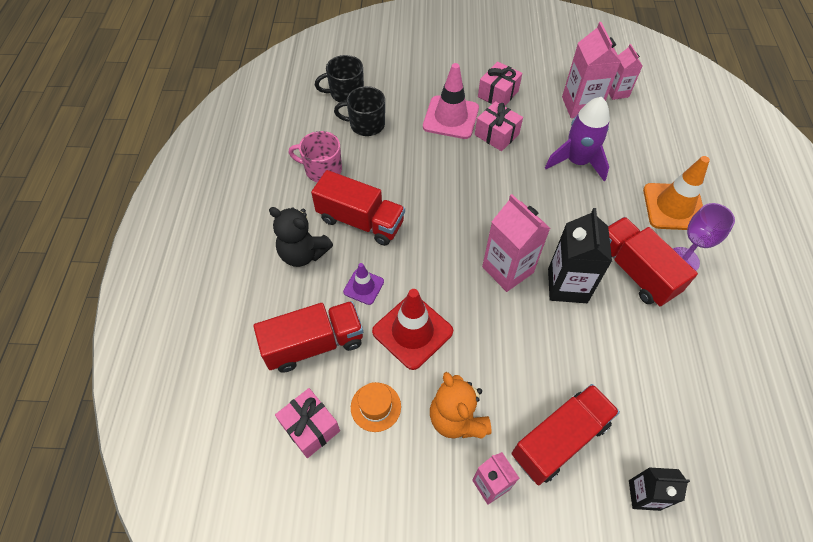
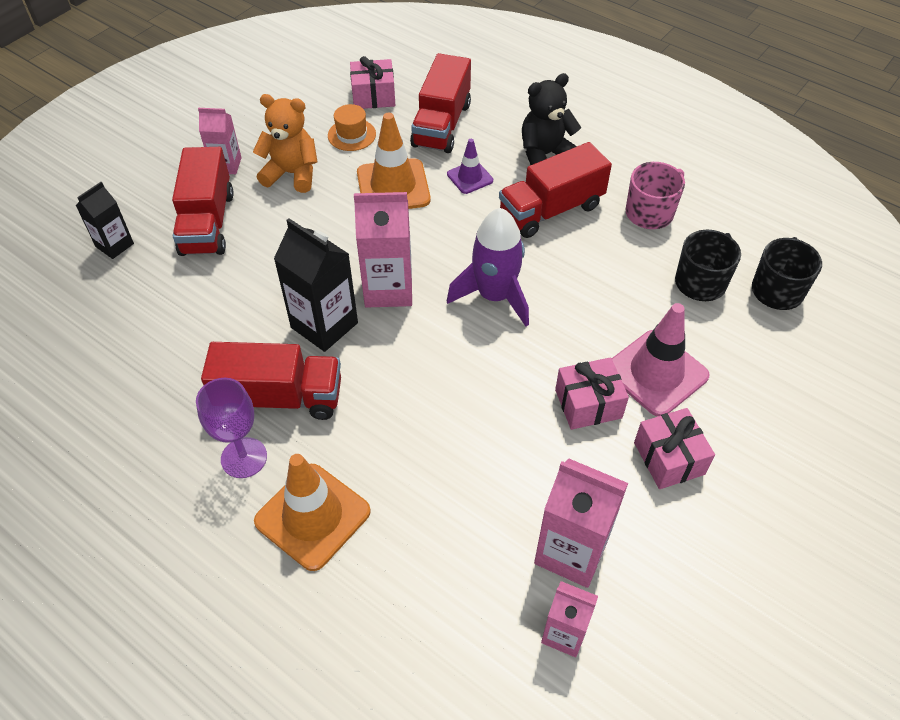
camera: 125 degrees right, 5 degrees down
(412, 331) = (393, 186): red traffic cone -> orange traffic cone
(577, 162) = (472, 462): purple rocket -> purple rocket (494, 296)

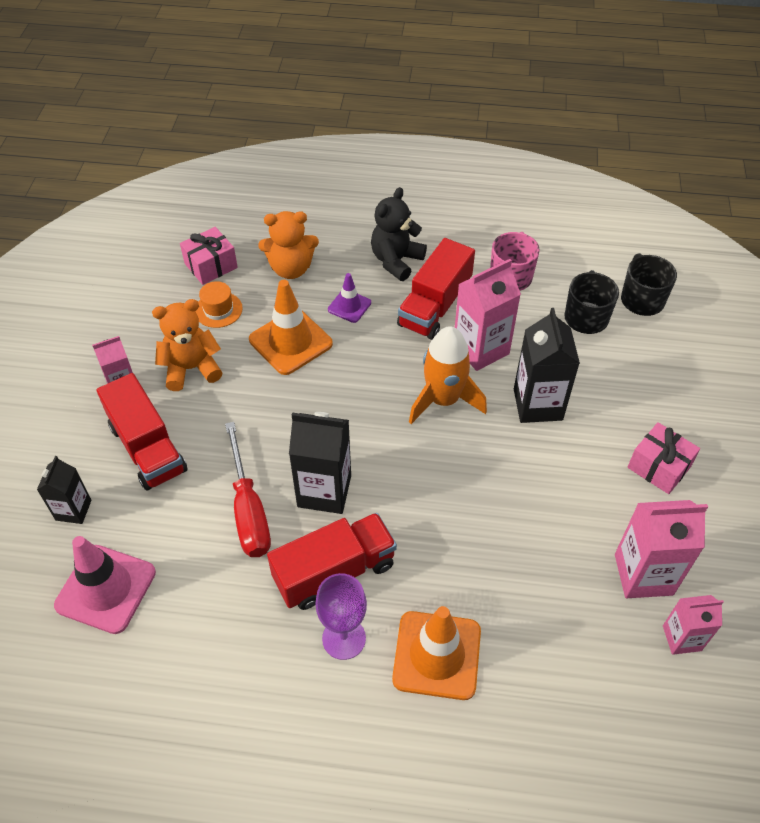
camera: 30 degrees left, 0 degrees up
(249, 310) = (248, 510): none -> red screwdriver
(388, 289) = (354, 434): pink carton -> pink carton (481, 349)
(441, 125) = (291, 268): red truck -> orange teddy bear
(494, 296) = (443, 400): purple rocket -> orange rocket
(585, 341) = (537, 404): none -> black carton
(588, 404) = (575, 454): pink gift -> none
(656, 373) = (605, 405): pink traffic cone -> pink traffic cone (106, 589)

